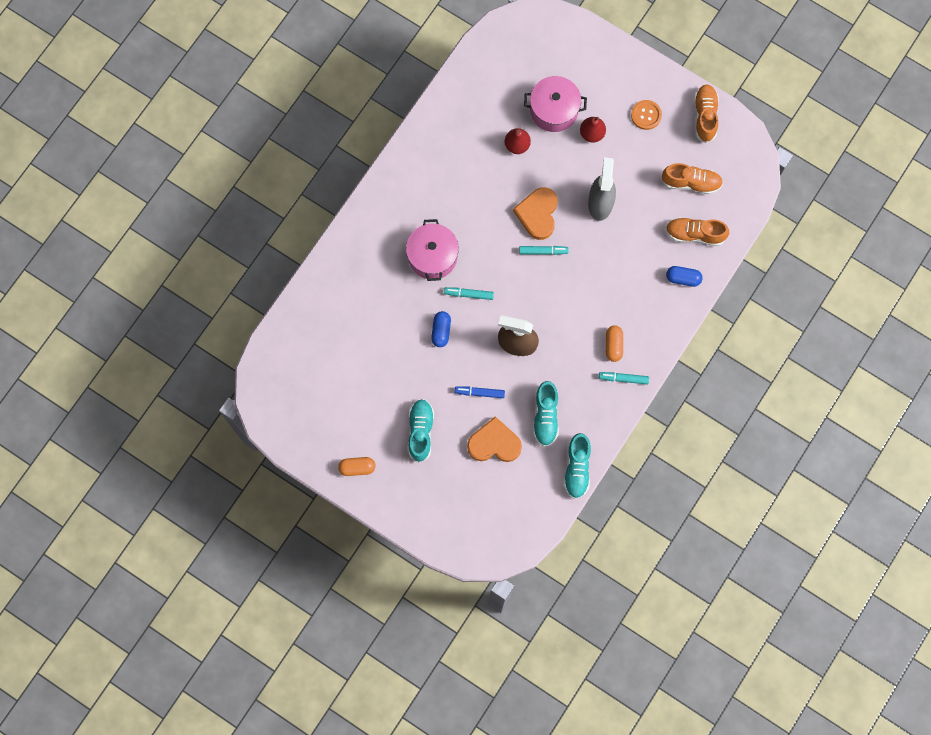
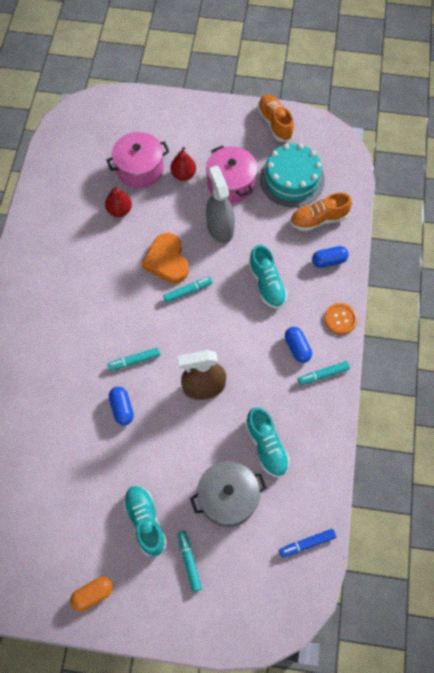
camera: 25 degrees left, 10 degrees down
(432, 256) = (82, 340): pink pot -> pink pot (231, 183)
(441, 477) = (189, 561): none -> turquoise marker
(480, 393) = (189, 452): blue marker -> blue marker (307, 544)
(494, 443) = (228, 498): orange heart -> grey pot
(577, 468) = (324, 484): turquoise shoe -> turquoise shoe (267, 284)
(613, 345) = (297, 348): orange capsule -> blue capsule
(646, 115) = (224, 142): orange button -> orange button (340, 319)
(691, 183) = (292, 179): orange shoe -> turquoise cake

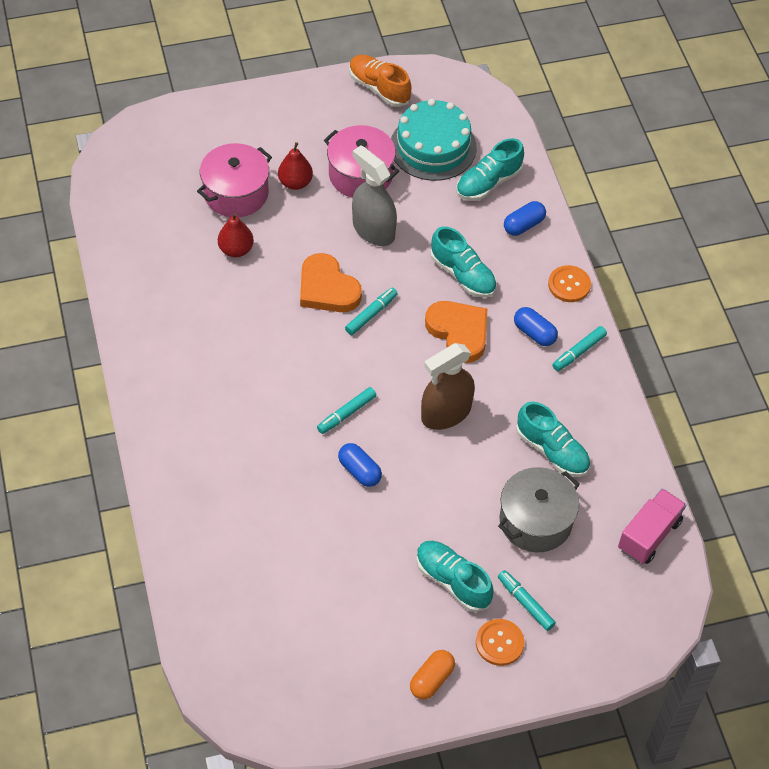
camera: 25 degrees left, 10 degrees down
(155, 586) = (499, 643): none -> orange button
(243, 327) = (459, 332): none -> orange heart
(307, 544) = (649, 535): blue marker -> pink truck
(318, 219) = (488, 183): orange shoe -> turquoise shoe

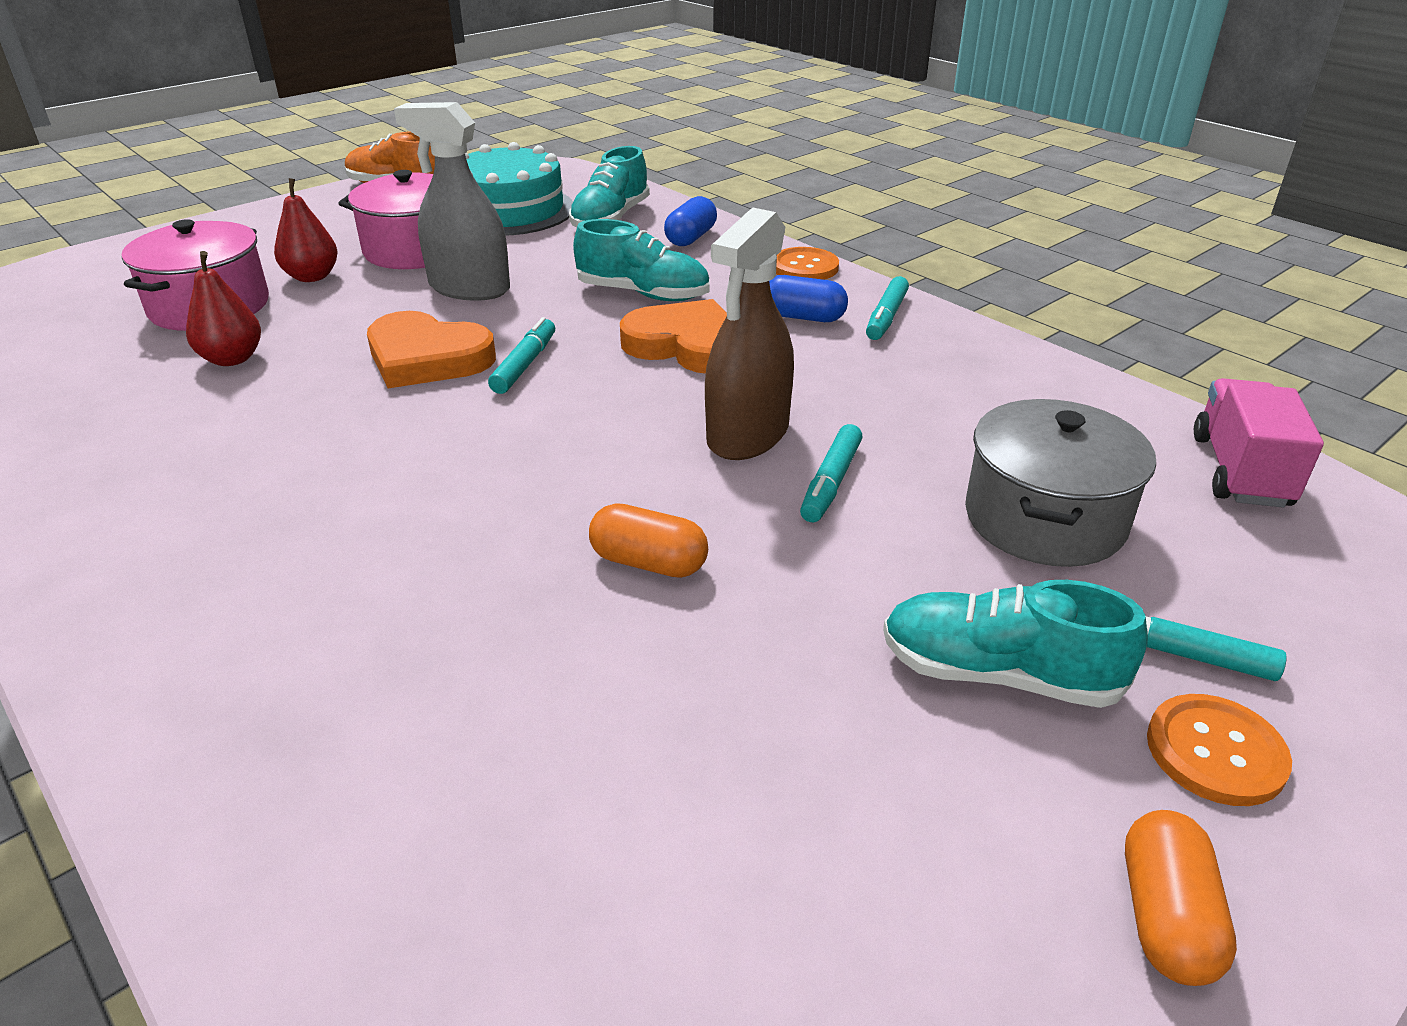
camera: 25 degrees left, 20 degrees down
(346, 414) = (562, 490): turquoise marker -> turquoise marker (831, 482)
(359, 471) = (649, 562): blue capsule -> orange capsule
(552, 450) = (967, 424): turquoise shoe -> none

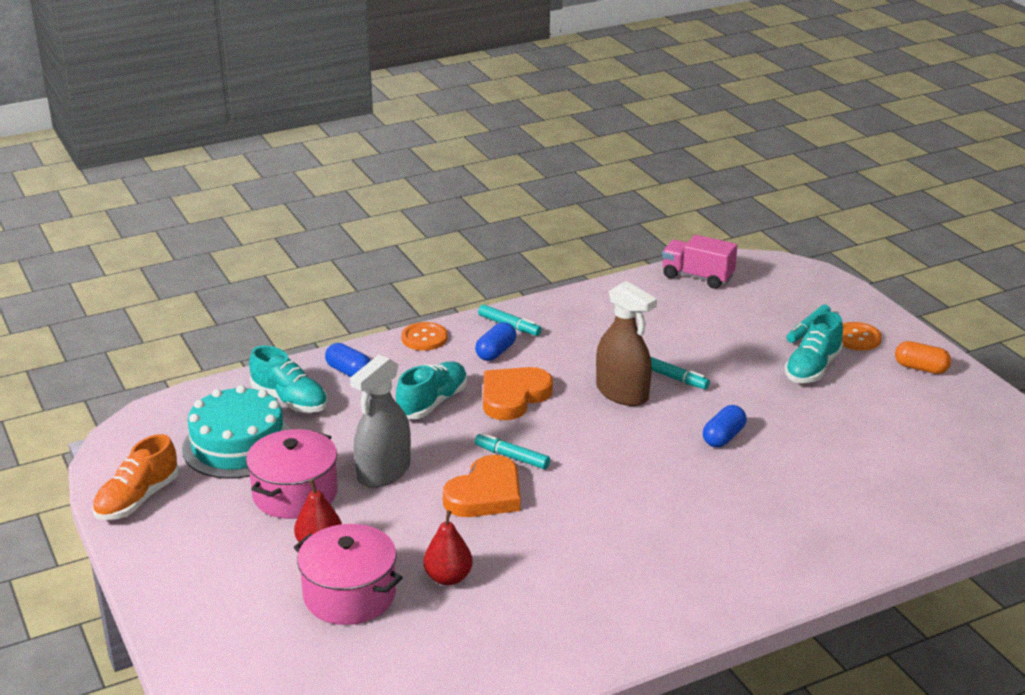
camera: 75 degrees left, 5 degrees down
(649, 562) = (723, 437): orange capsule -> blue capsule
(1044, 519) = (718, 332): grey pot -> none

